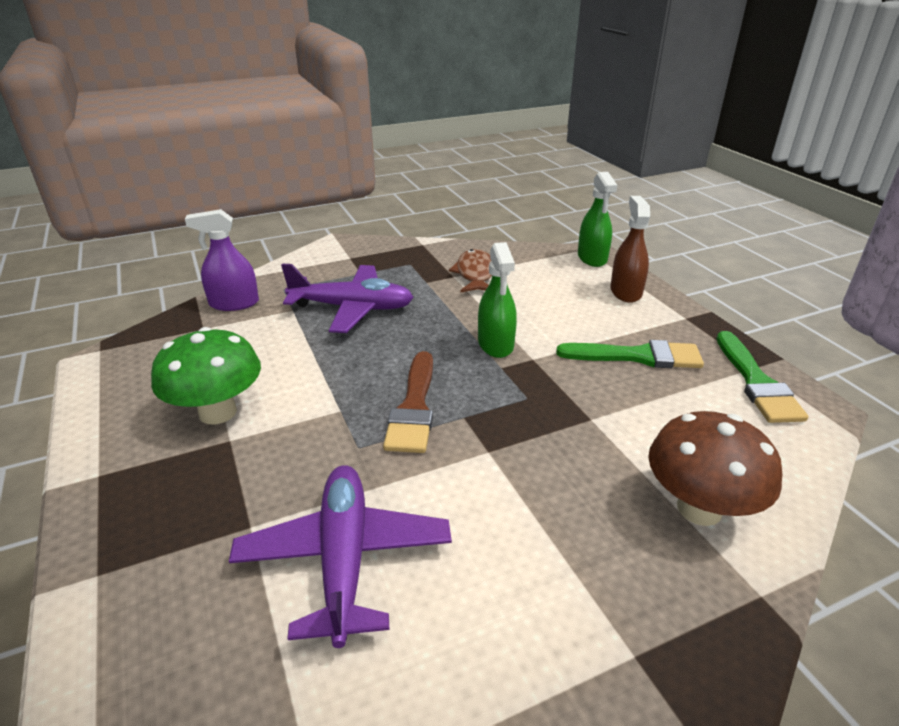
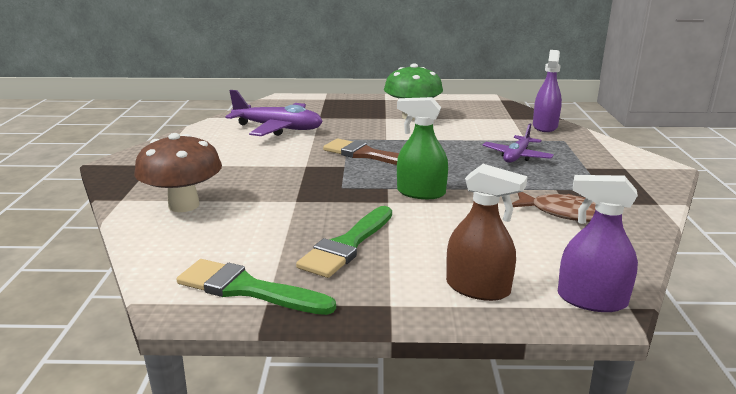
camera: 115 degrees right, 10 degrees down
(352, 308) = (517, 156): purple plane -> purple plane, size x0.62
(592, 258) = (591, 300): green spray bottle -> purple spray bottle

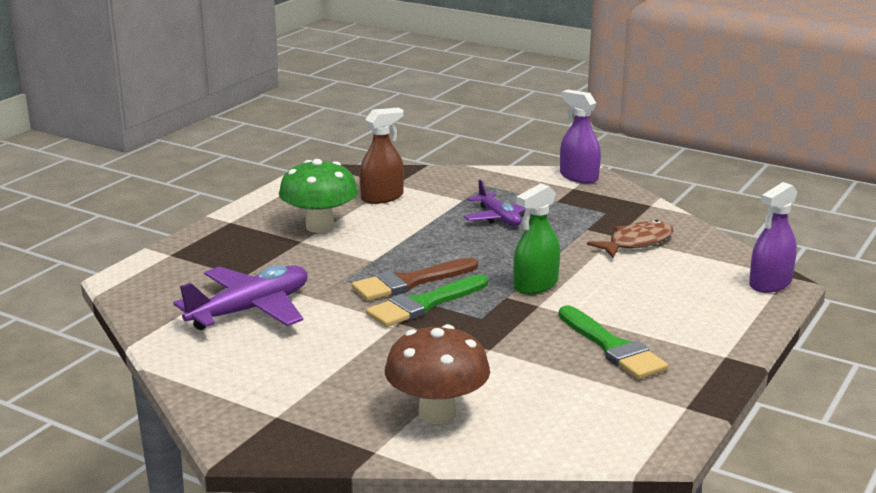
camera: 60 degrees left, 0 degrees up
(247, 289) = (656, 411): green brush -> green brush (424, 304)
(478, 288) = (726, 316): brown spray bottle -> brown spray bottle (382, 197)
(545, 126) = (439, 179): purple spray bottle -> purple spray bottle (578, 177)

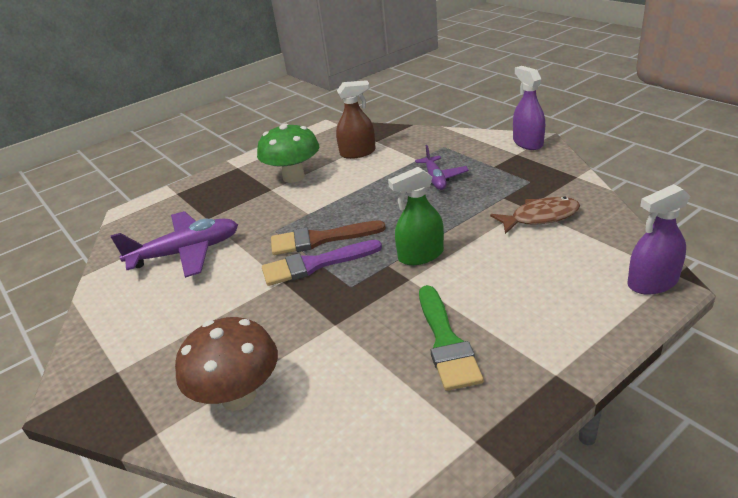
camera: 25 degrees right, 10 degrees up
(424, 304) = (315, 264): green brush -> purple brush

